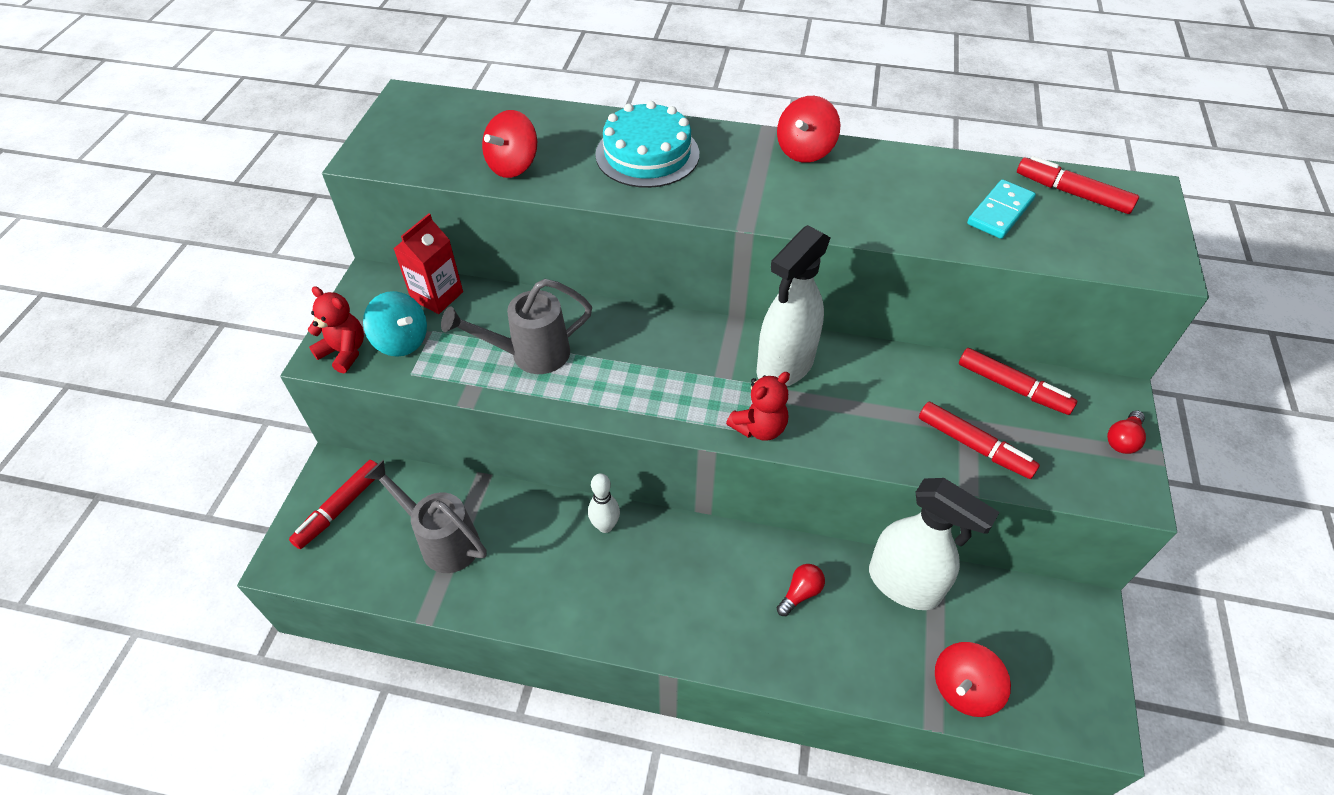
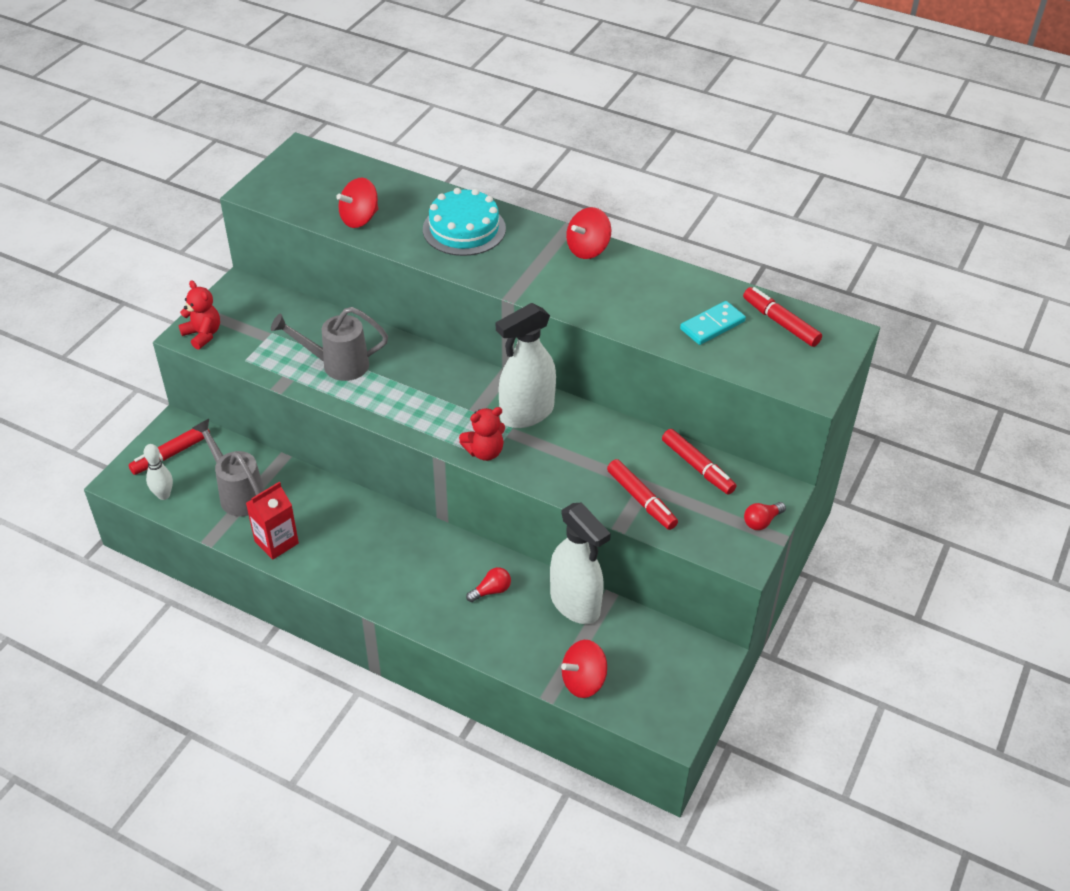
camera: 15 degrees right, 5 degrees down
(401, 341) = (246, 335): turquoise spinning top -> none
(437, 296) = (284, 308): red carton -> red carton (276, 542)
(605, 526) = (363, 511): white bowling pin -> white bowling pin (163, 495)

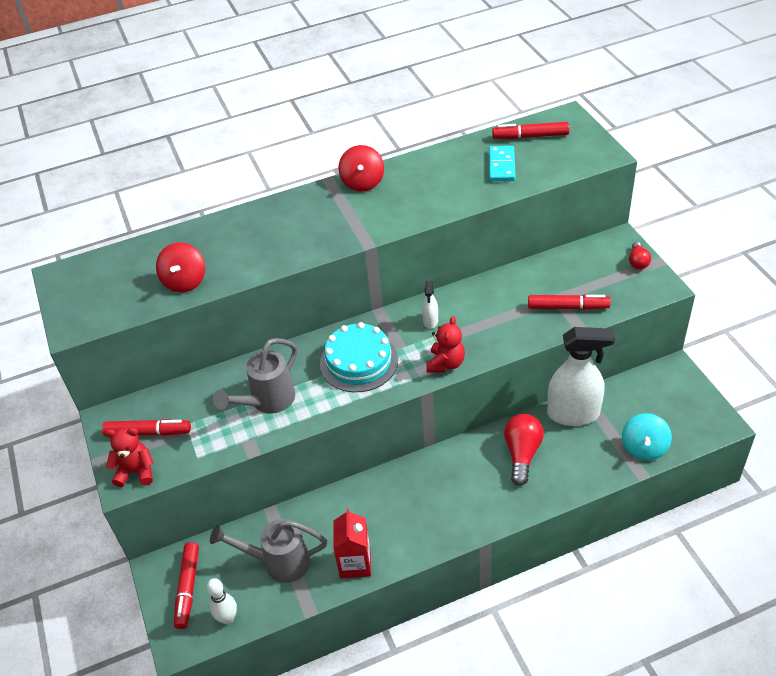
camera: 45 degrees left, 0 degrees up
(464, 229) = (267, 231): turquoise cake -> turquoise cake (359, 362)
(491, 591) = (522, 454): red light bulb -> red light bulb, size x1.72
(526, 413) = (430, 321): white spray bottle -> white spray bottle, size x0.44
(583, 681) = (644, 448): red spinning top -> turquoise spinning top
(697, 467) = (563, 264): red marker -> red marker (148, 433)

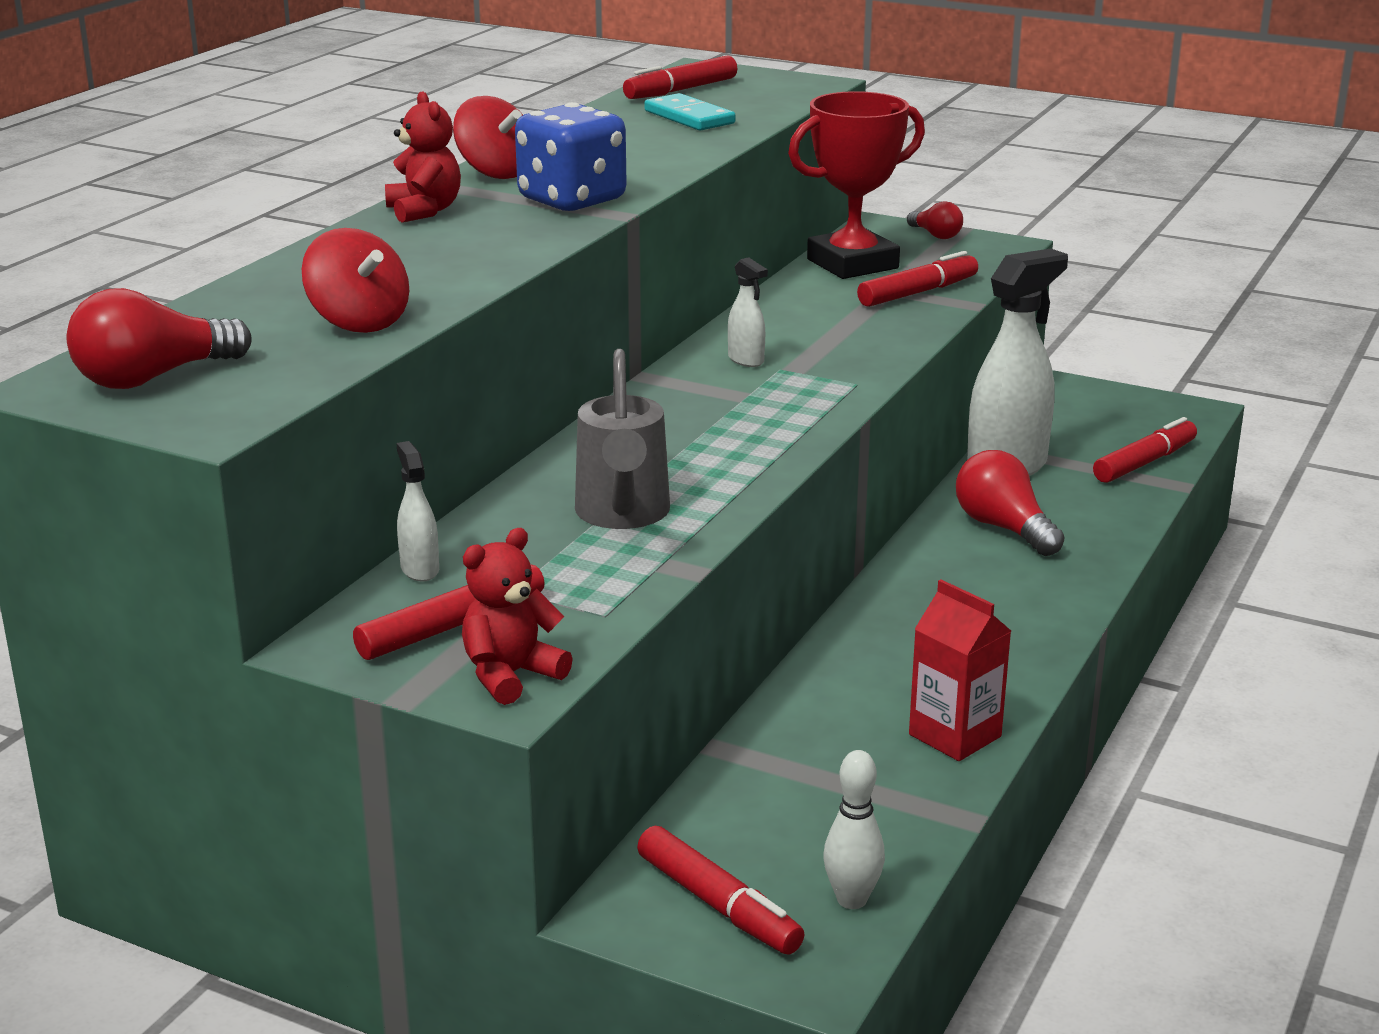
camera: 45 degrees left, 20 degrees down
(89, 285) = (153, 378): none -> red light bulb
(173, 393) = (419, 569): none -> white spray bottle
(278, 562) = (830, 795): grey watering can -> none
(359, 362) = (704, 428): turquoise cake -> none
(363, 222) = (572, 200): none -> blue dice
(445, 363) = (843, 387): red teddy bear -> red teddy bear (424, 211)
(566, 268) = (852, 264): none -> red trophy
(644, 448) = (1145, 462): turquoise spinning top -> red marker

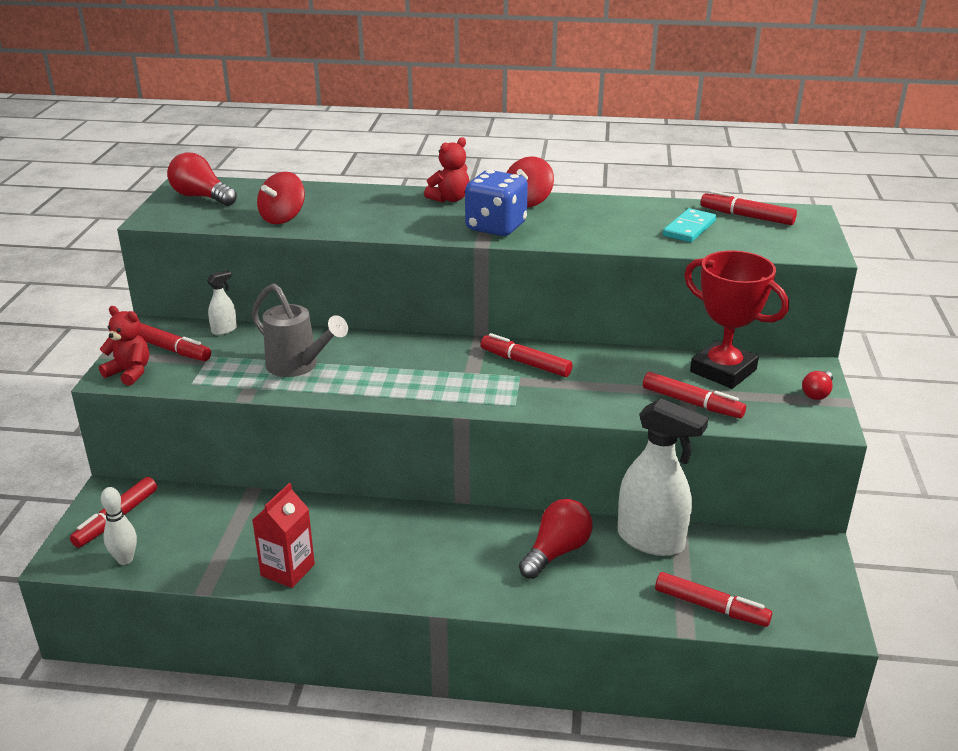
camera: 70 degrees right, 5 degrees up
(622, 516) = (299, 367): grey watering can -> grey watering can turned 120 degrees counterclockwise
(746, 360) = (525, 363): white spray bottle -> red marker

